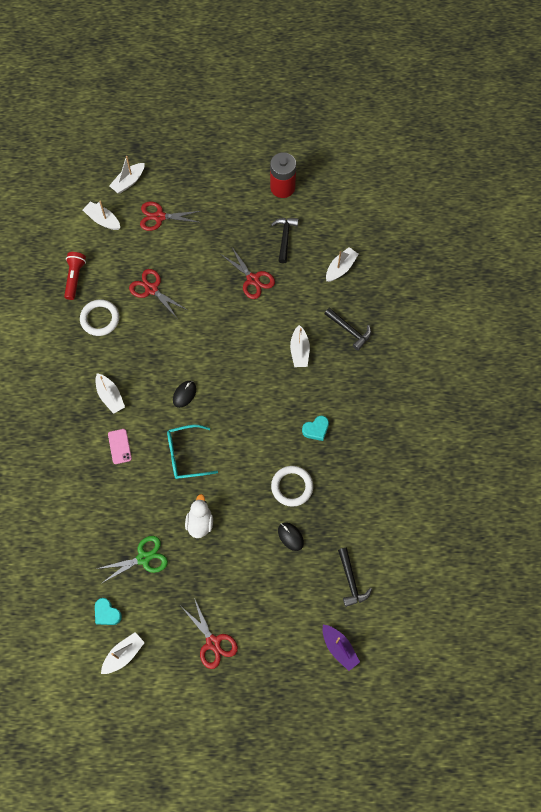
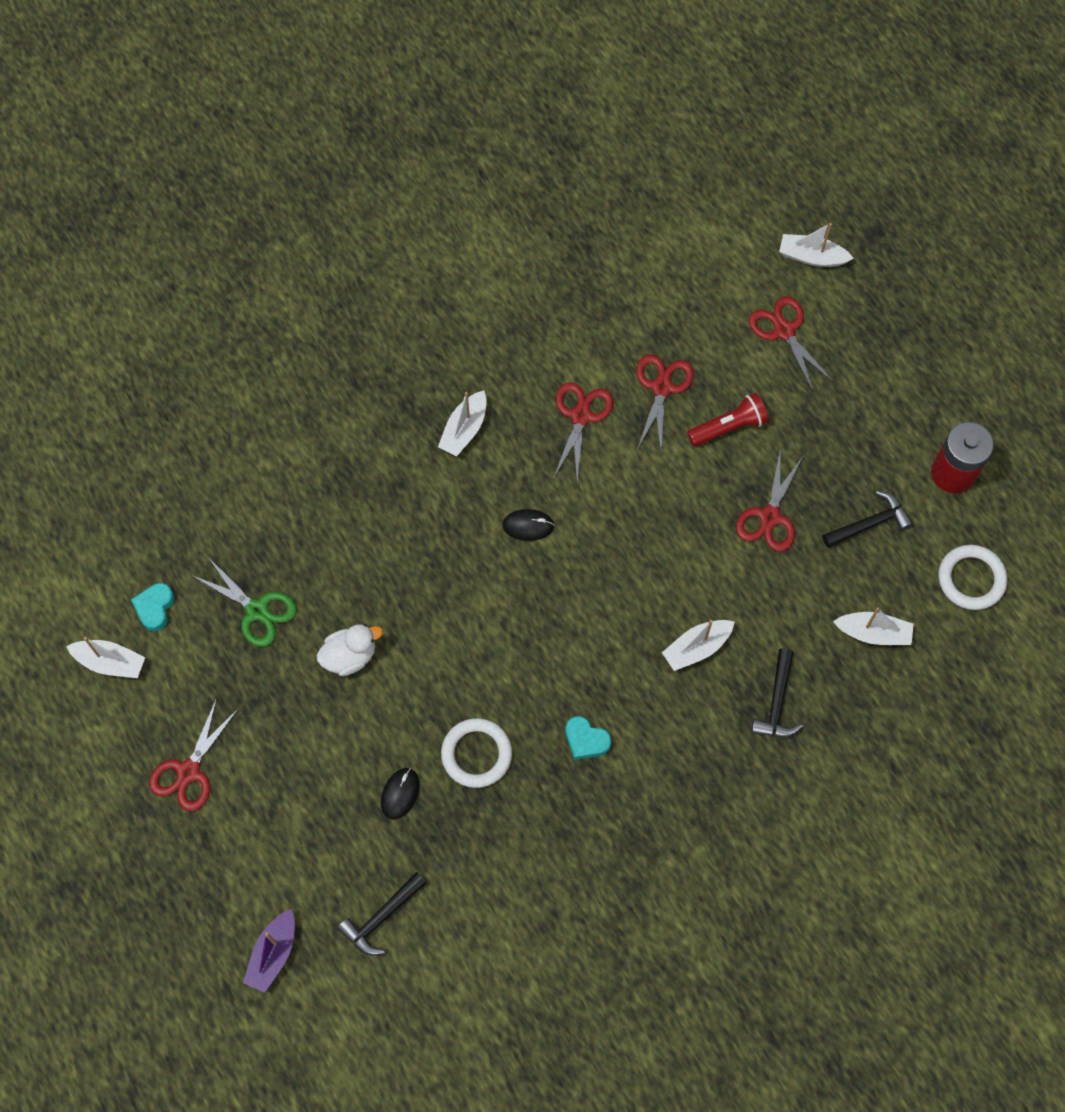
camera: 60 degrees right, 0 degrees up
(75, 278) = (613, 277): red flashlight -> red flashlight (729, 427)
(100, 319) = (572, 347): white ring -> white ring (971, 579)
(103, 220) = (727, 259): white boat -> none
(119, 446) = (398, 485): pink phone -> none
(141, 336) = (580, 416): none -> red scissors
(185, 455) = (437, 580): turquoise glasses -> none

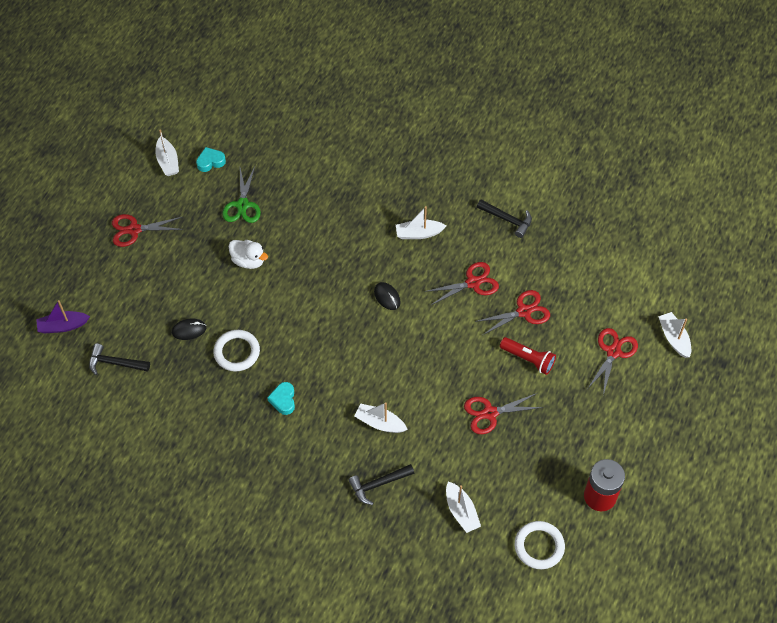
camera: 55 degrees right, 10 degrees down
(870, 523) = (529, 469): black hammer -> black hammer (507, 220)

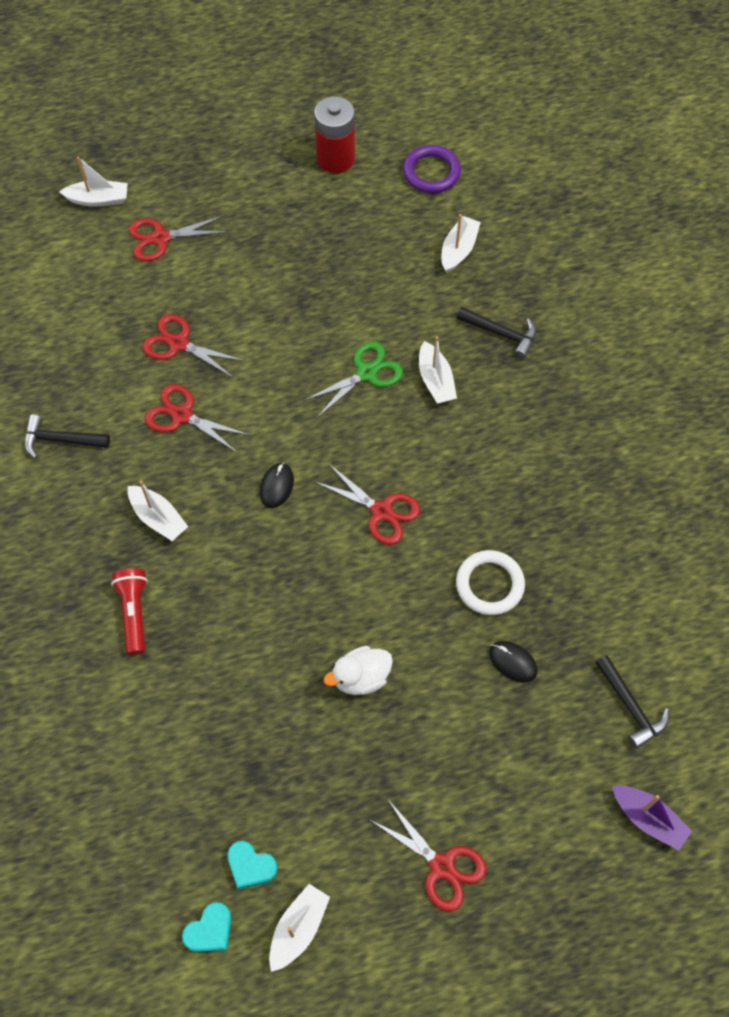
camera: 130 degrees left, 5 degrees up
(242, 205) = (286, 758): green scissors -> green scissors (366, 373)
(248, 261) = (361, 677): white duck -> white duck turned 105 degrees counterclockwise
(283, 400) = (498, 489): turquoise heart -> turquoise heart (210, 930)
(490, 413) = (331, 295): red scissors -> red scissors (381, 511)
(507, 220) = (60, 440): black hammer -> black hammer turned 75 degrees counterclockwise
(528, 359) = (236, 302): red flashlight -> red flashlight (134, 612)
(539, 546) = (431, 172): white ring -> purple ring
(674, 338) = (98, 199): white boat -> white boat turned 120 degrees counterclockwise

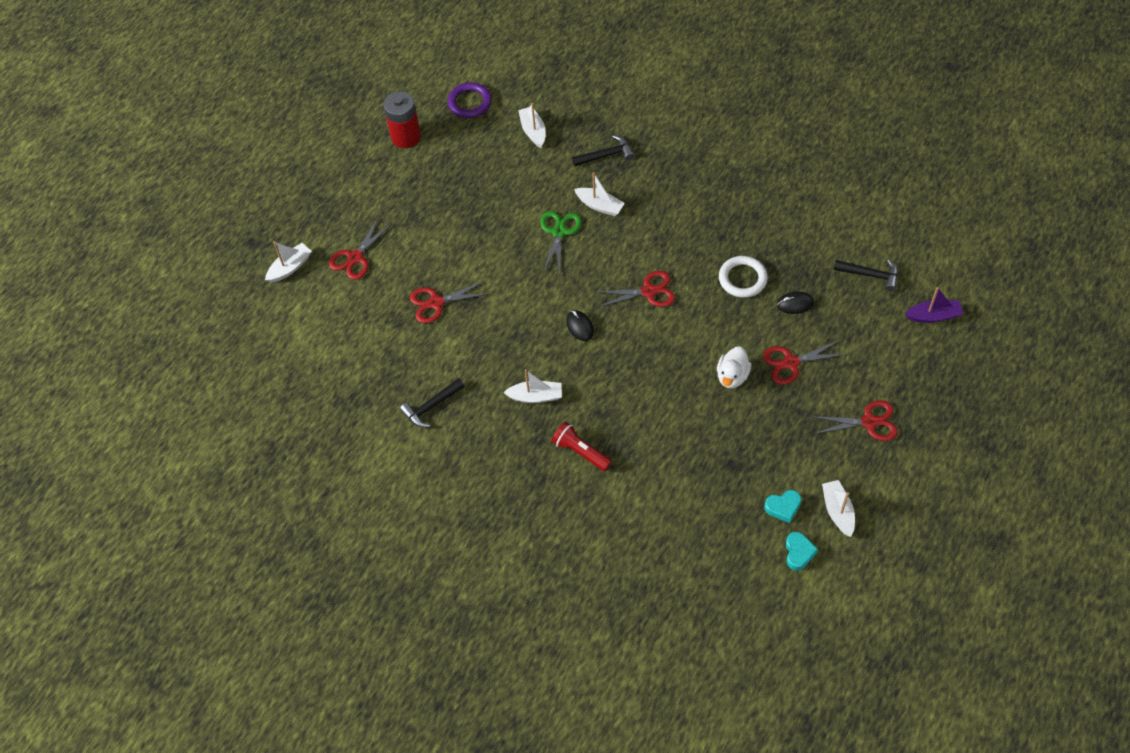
camera: 40 degrees left, 5 degrees down
(182, 415) = (484, 336): red scissors -> red scissors (791, 363)

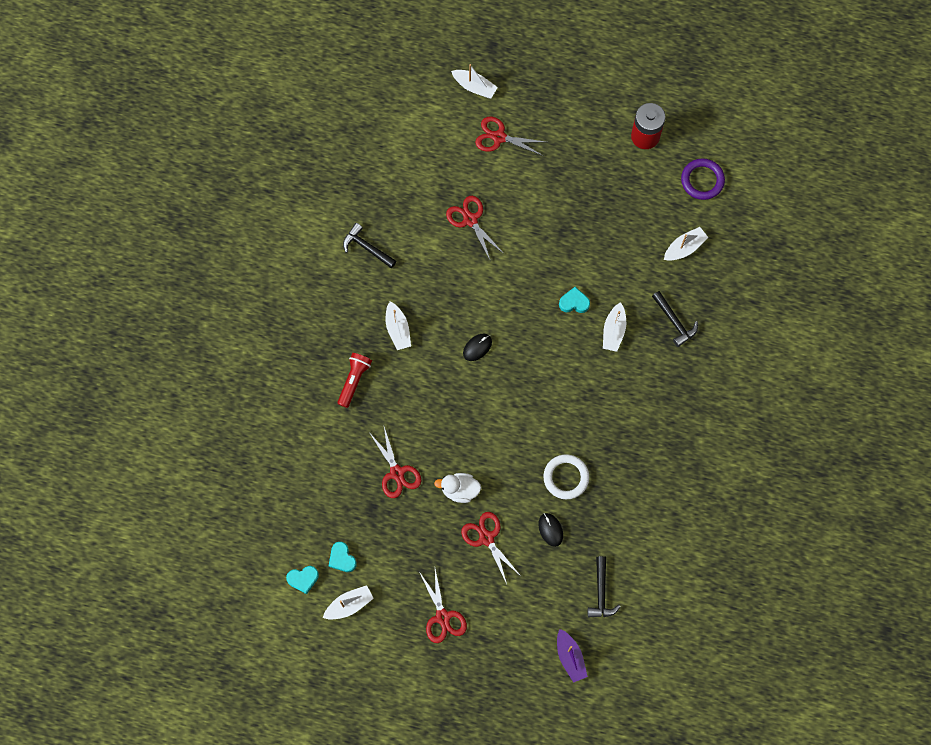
camera: 70 degrees right, 15 degrees up
(559, 232) = (574, 302): green scissors -> turquoise heart
(648, 291) = (530, 397): red scissors -> red scissors (397, 473)

